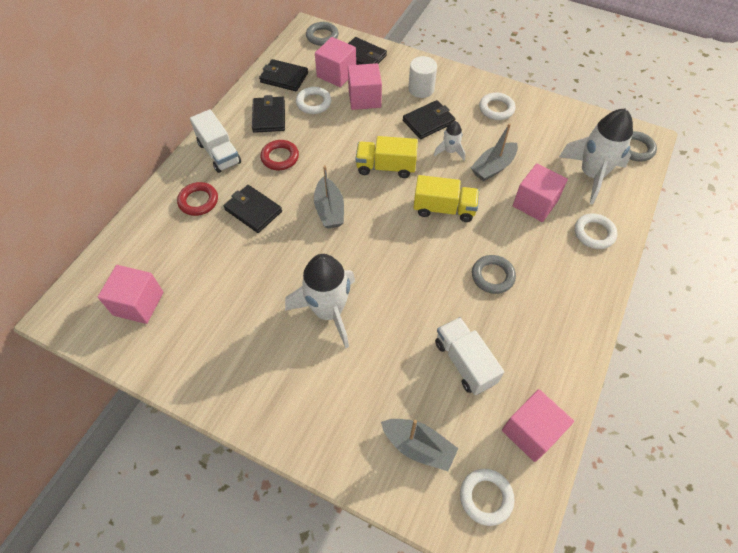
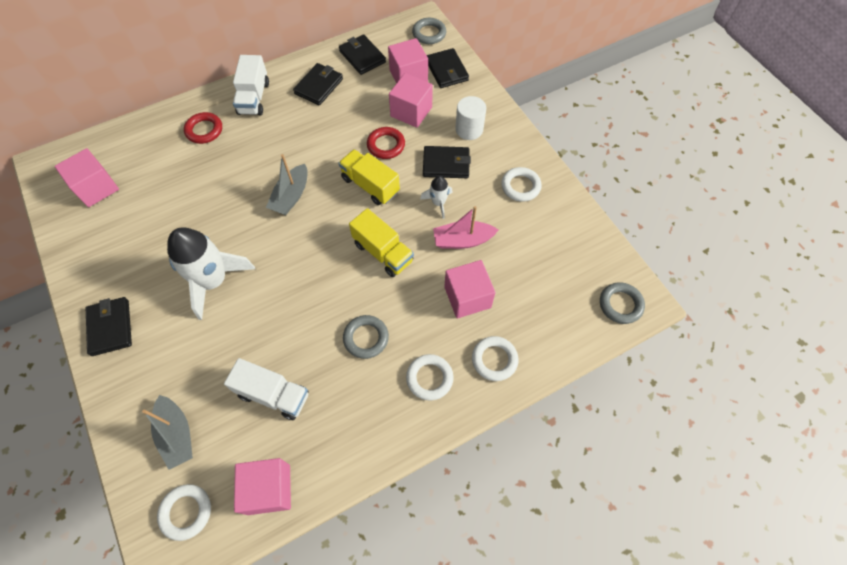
camera: 35 degrees right, 5 degrees up
(253, 210) = (235, 162): black wallet -> black wallet (110, 327)
(280, 157) = (295, 127): red ring -> red ring (386, 145)
(314, 103) = (365, 93): white ring -> white ring (429, 378)
(465, 362) = (273, 394): white truck -> white truck turned 105 degrees clockwise
(493, 167) = (462, 240): grey boat -> pink boat
(591, 175) = (549, 303): white rocket -> none

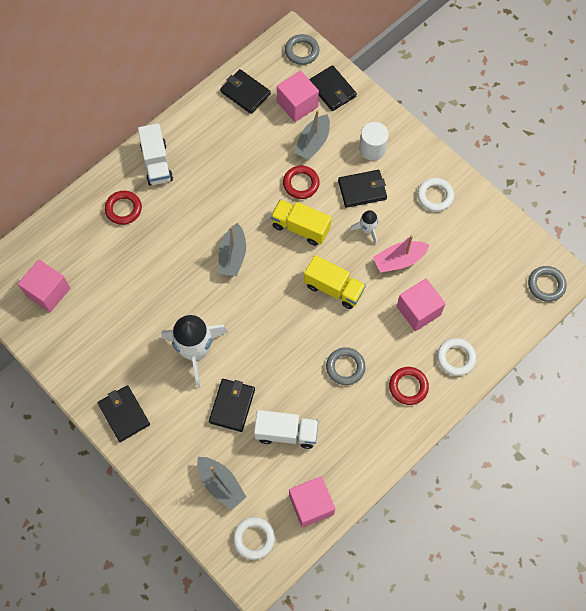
camera: 15 degrees left, 5 degrees up
(319, 86) = (215, 136): black wallet -> black wallet (232, 406)
(411, 112) = (313, 143): pink cube -> grey boat
(429, 378) = (408, 386): white ring -> red ring

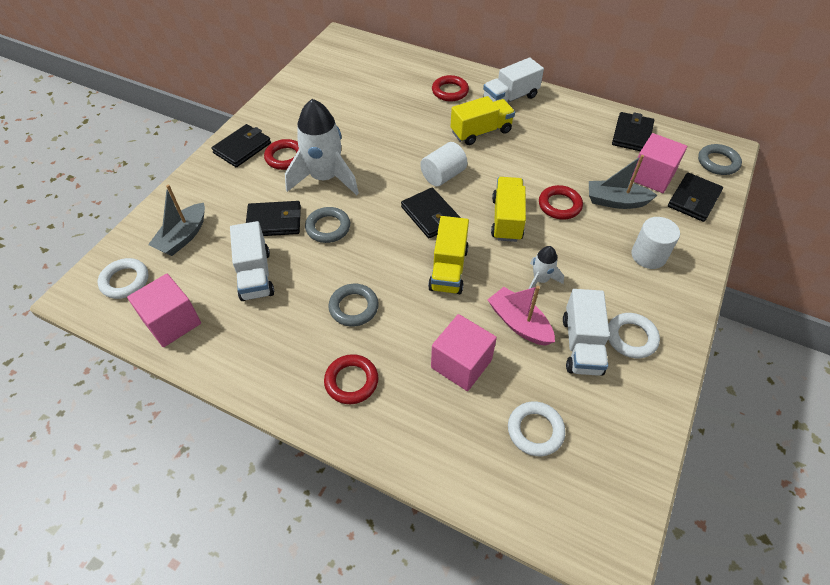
camera: 70 degrees right, 15 degrees down
(48, 292) = (345, 72): pink cube -> none
(154, 378) = (285, 157): none -> red ring
(191, 205) = (481, 132): none -> yellow truck
(232, 256) = (443, 175): grey boat -> white cylinder
(362, 190) = (589, 261): black wallet -> black wallet (430, 215)
(430, 229) = (581, 345): none -> white truck
(456, 358) = (413, 428): white ring -> white ring (535, 430)
(546, 285) = (584, 525): grey ring -> grey ring (328, 227)

